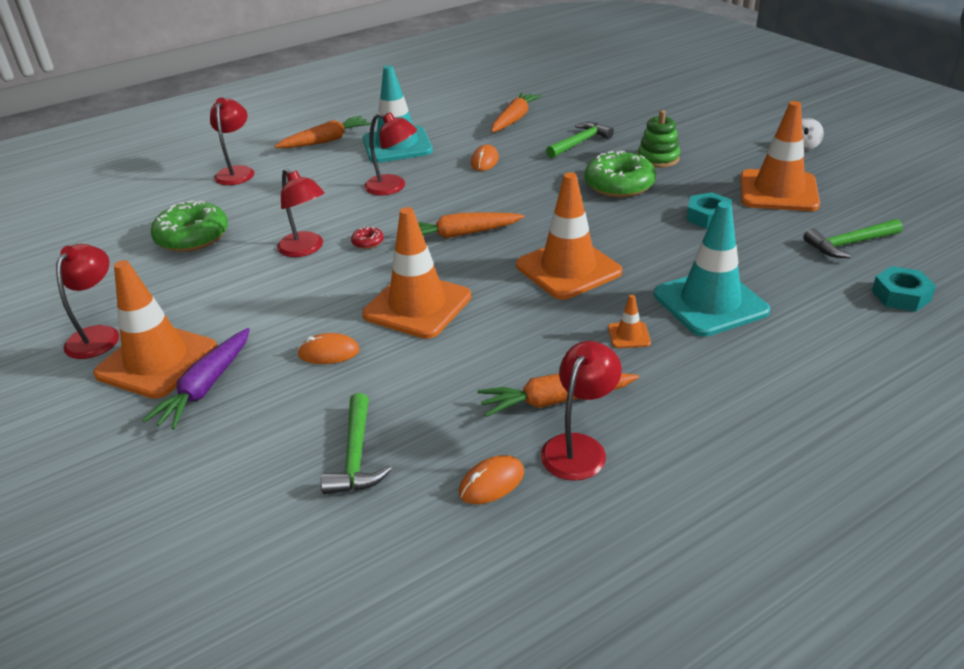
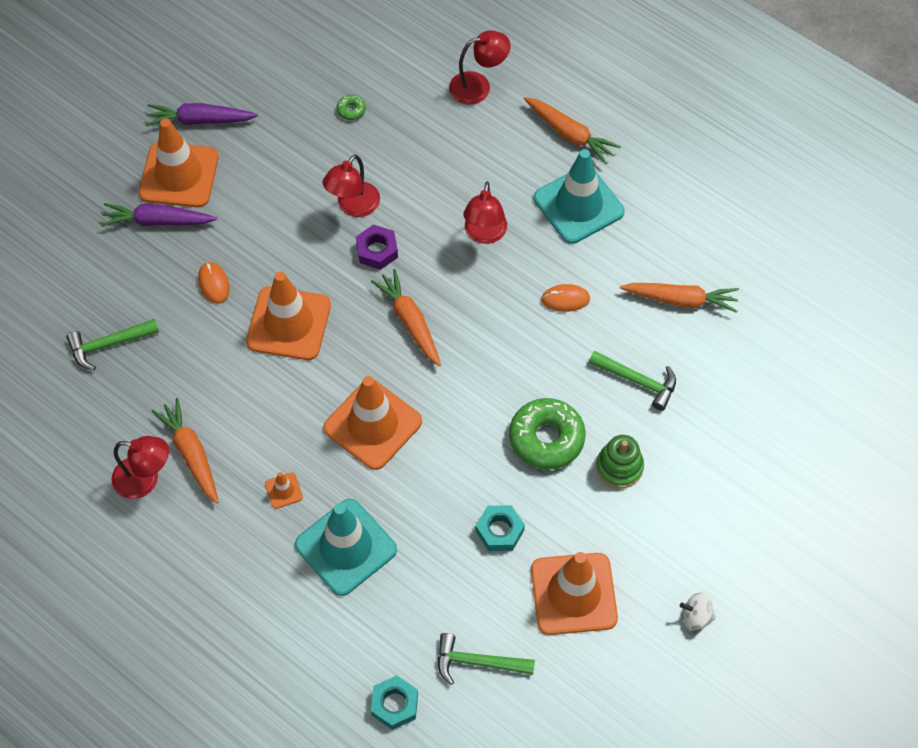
camera: 70 degrees right, 25 degrees up
(98, 335) = (200, 120): red lamp -> purple carrot
(192, 237) = (351, 110): green donut -> green donut, size x0.43
(368, 242) = (377, 250): red donut -> purple nut
(491, 483) = (100, 434): orange mouse -> none
(849, 244) = (477, 662): green hammer -> green hammer turned 45 degrees counterclockwise

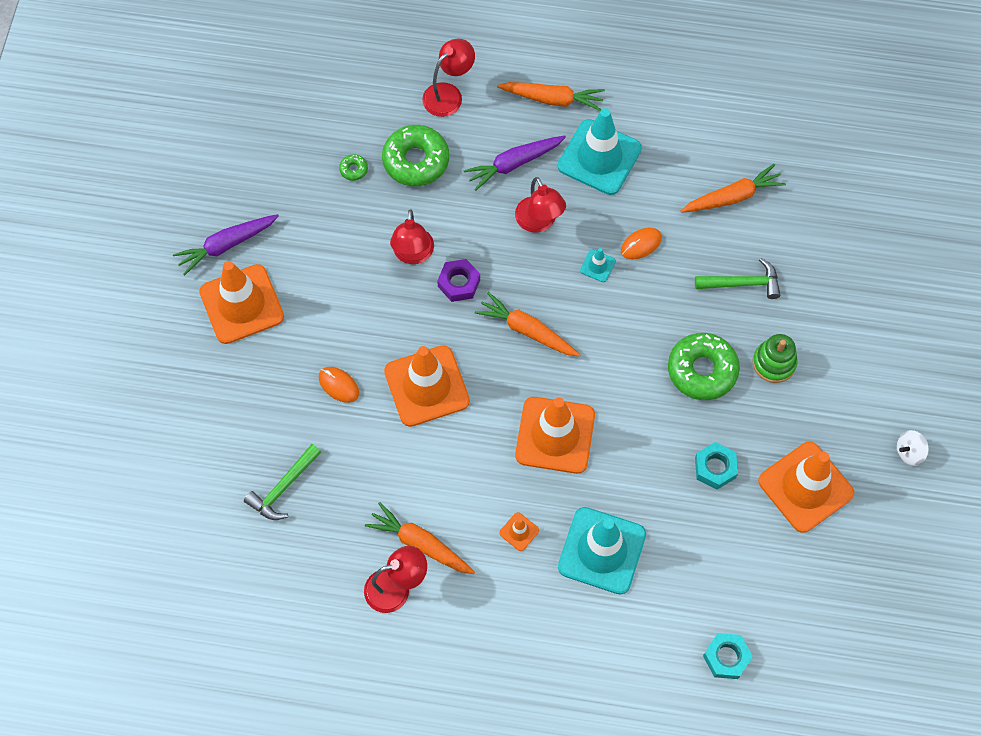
camera: 30 degrees left, 5 degrees up
(157, 221) = (251, 355): purple carrot -> purple carrot (514, 164)
(410, 129) = (416, 161): none -> green donut
(477, 662) = (768, 585): green hammer -> none
(512, 298) = (597, 266): none -> turquoise traffic cone

